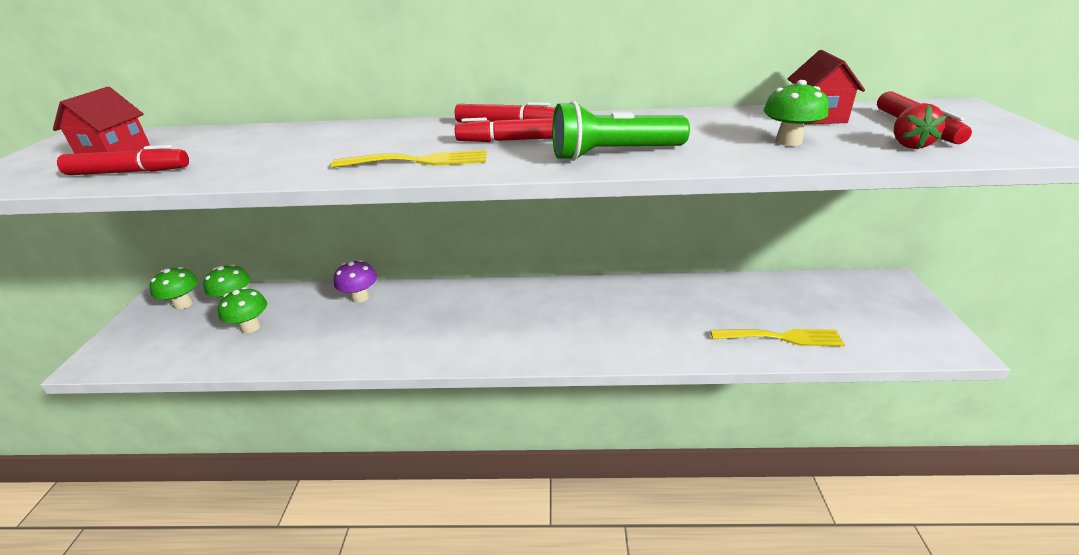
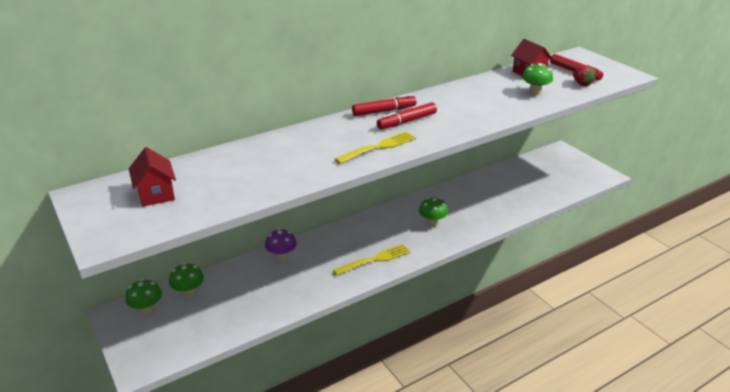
camera: 35 degrees left, 0 degrees up
(129, 172) = (208, 202): red marker -> none
(251, 327) = (229, 301): green mushroom -> green mushroom (432, 223)
(613, 154) = (470, 118): green flashlight -> none
(781, 337) = (537, 196): yellow fork -> yellow fork (375, 259)

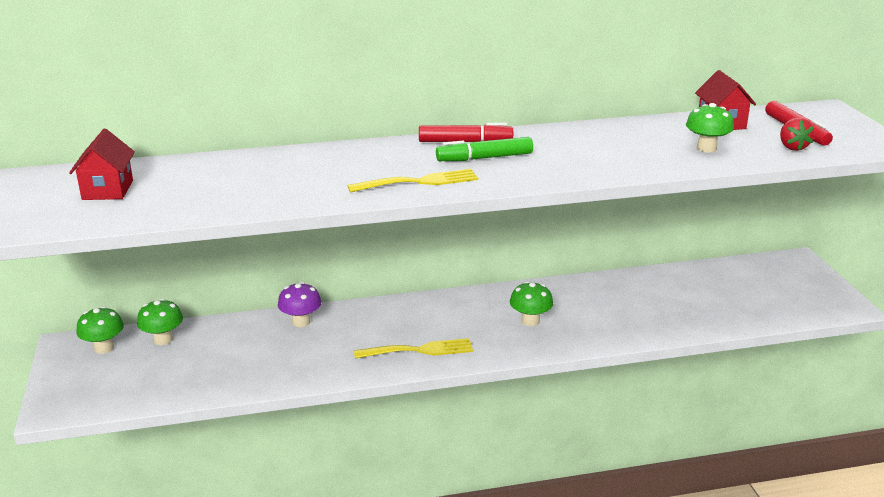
camera: 20 degrees right, 5 degrees down
(407, 121) = (485, 158): red marker -> green marker

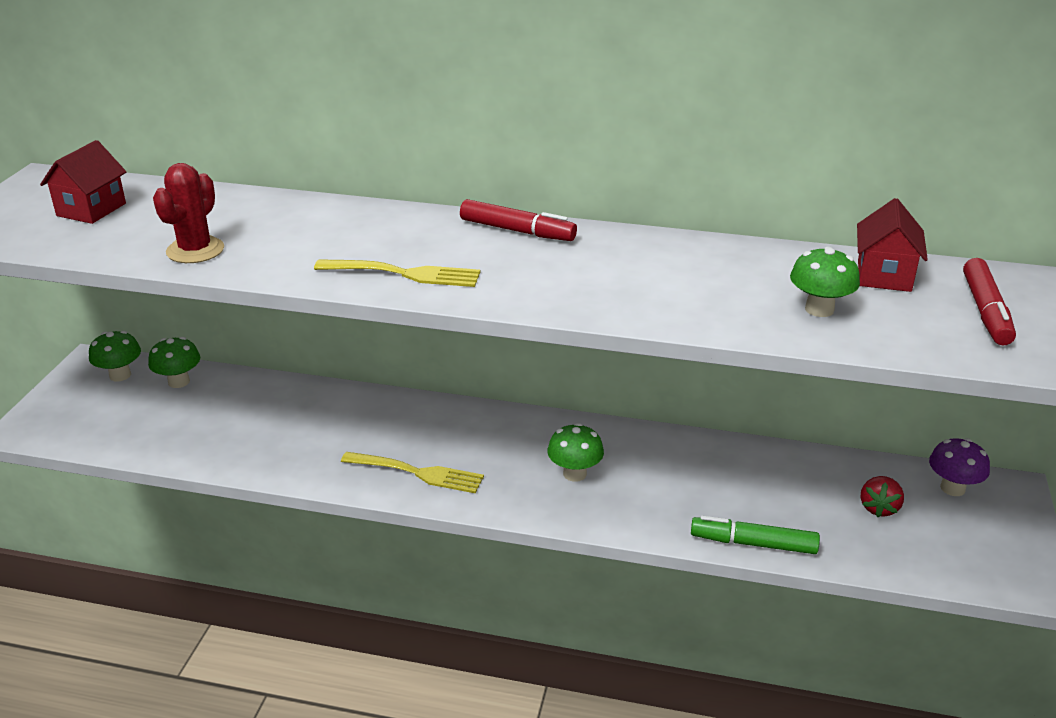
camera: 25 degrees right, 5 degrees up
(237, 199) = (195, 250): none -> red cactus
(301, 322) = (325, 400): purple mushroom -> purple mushroom (952, 488)
(485, 158) = (516, 258): green marker -> green marker (754, 544)
(792, 147) = (950, 336): red strawberry -> red strawberry (879, 508)

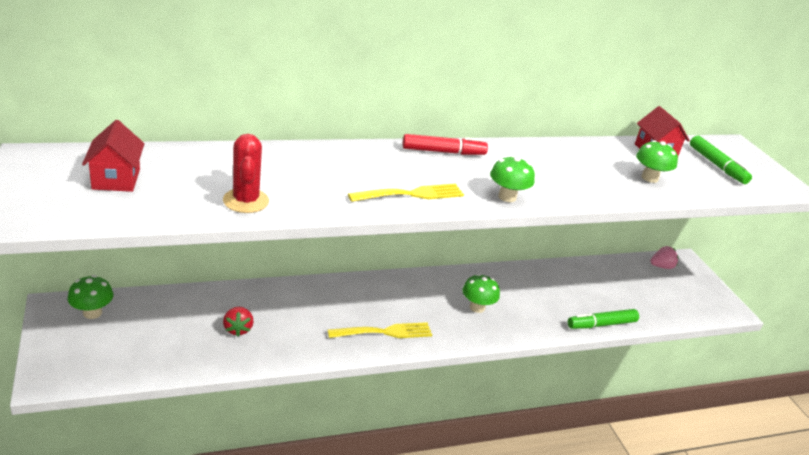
camera: 35 degrees left, 0 degrees up
(179, 382) = (149, 307): green mushroom -> green mushroom (507, 197)
(879, 508) = (640, 287): red strawberry -> red strawberry (238, 329)
(952, 488) = (661, 266): purple mushroom -> pink strawberry
(985, 311) = (717, 165): red marker -> green marker

